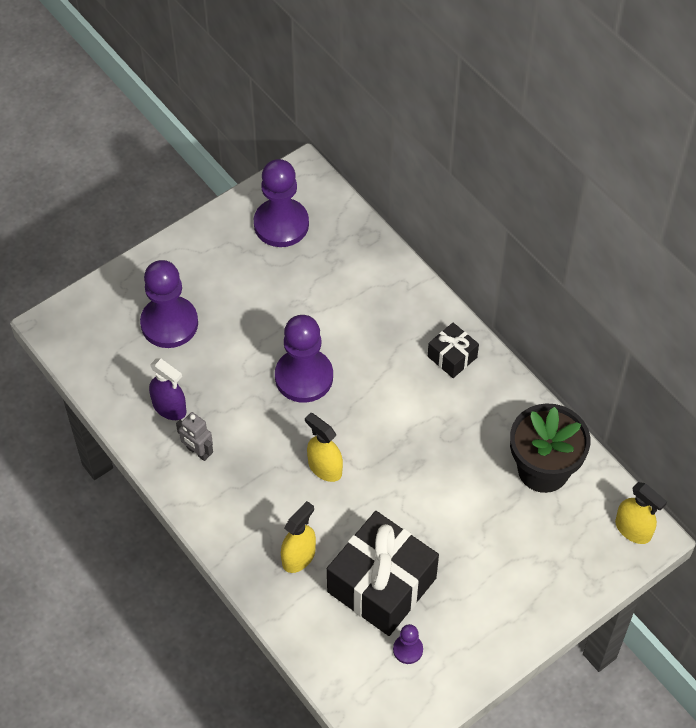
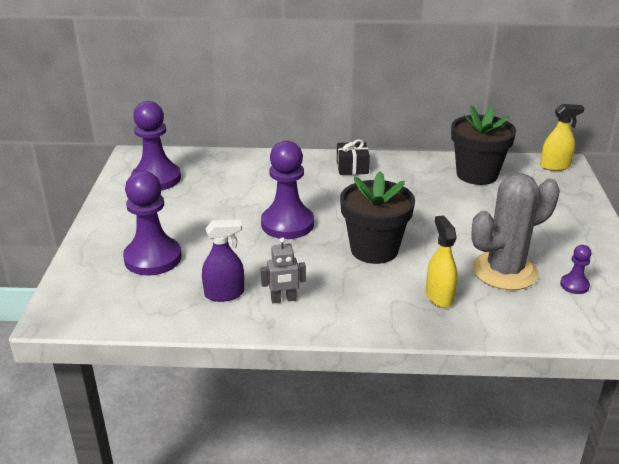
camera: 50 degrees left, 25 degrees down
(325, 468) = (374, 249): yellow spray bottle -> black flower pot
(382, 585) = (504, 271): black gift -> grey cactus

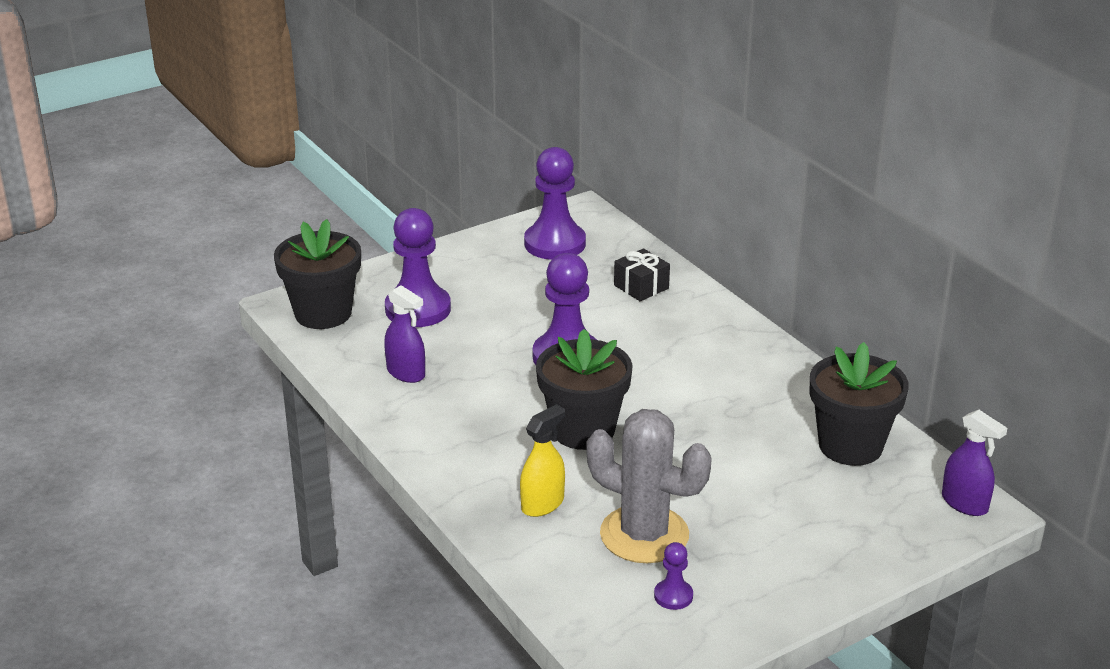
camera: 55 degrees right, 0 degrees up
(95, 302) = (323, 313): none -> black flower pot
(283, 299) = (433, 409): grey robot -> none
(352, 167) = (742, 350): black gift -> black gift (641, 287)
(555, 166) = (964, 503): yellow spray bottle -> purple spray bottle

